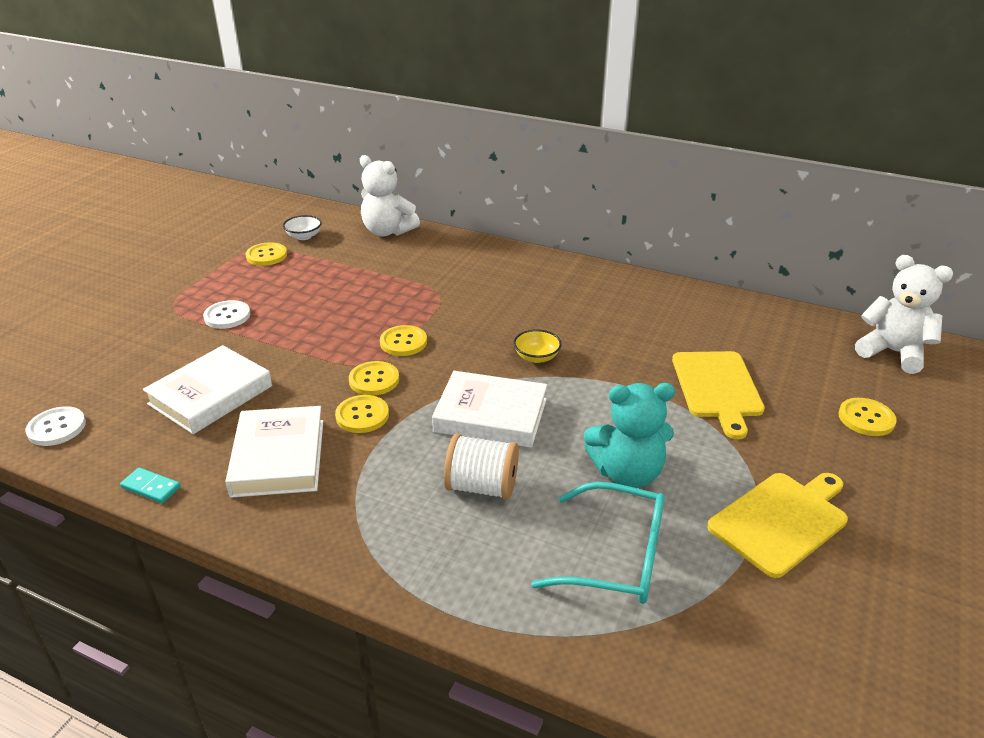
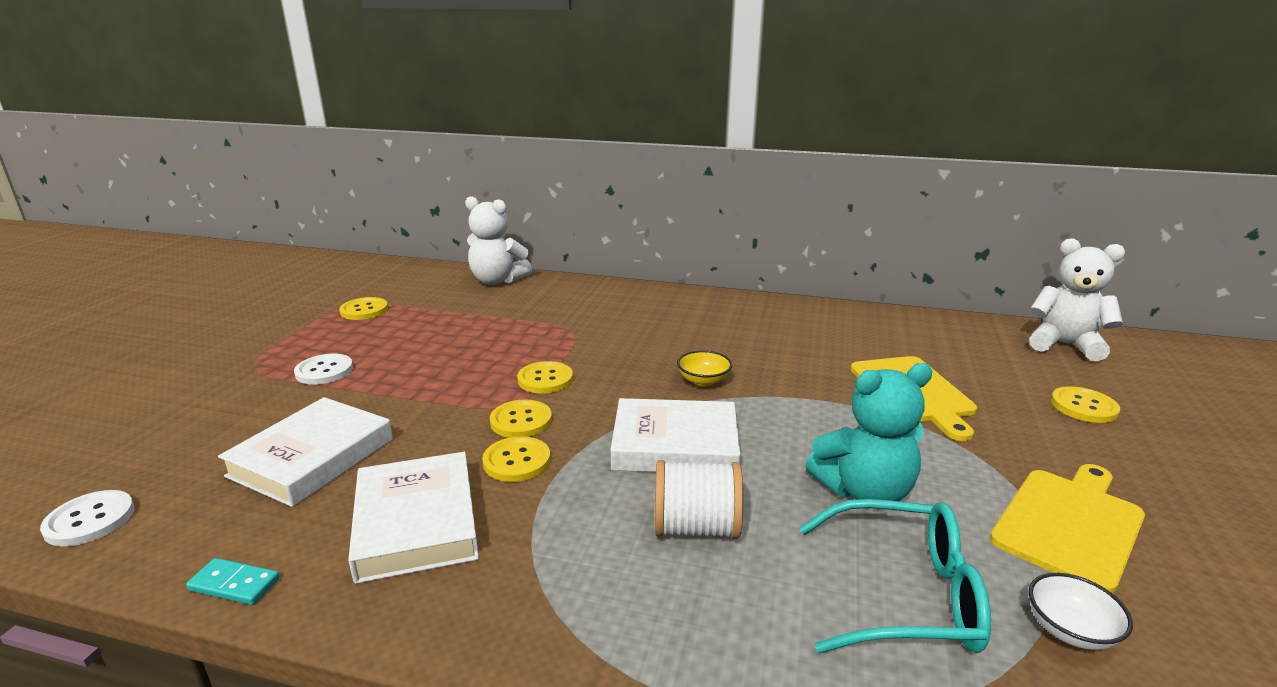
camera: 10 degrees left, 10 degrees down
(304, 236) = (404, 291): white bowl -> white bowl (1070, 630)

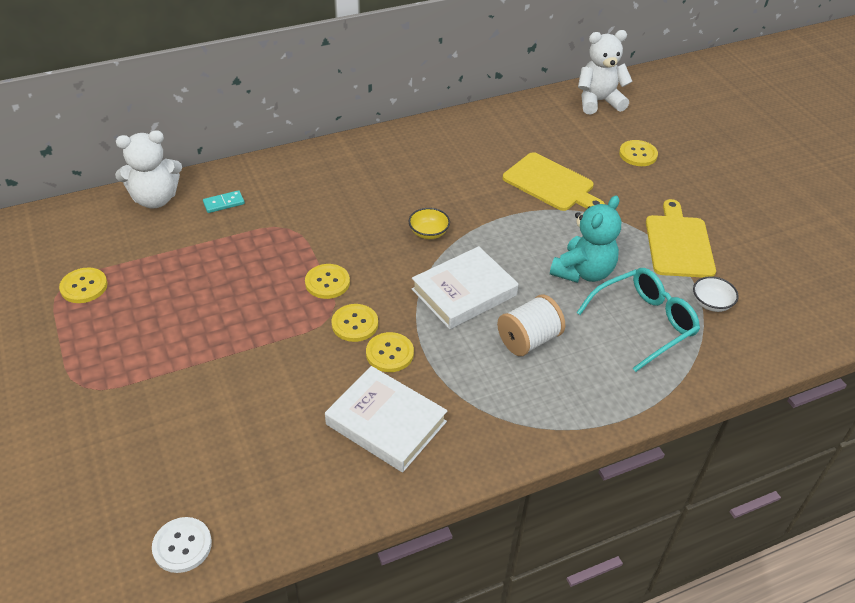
camera: 40 degrees left, 20 degrees up
(234, 584) = (339, 514): turquoise domino -> turquoise domino (224, 203)
(312, 457) = (258, 424): white book -> none
(324, 371) = (151, 359): white button -> none

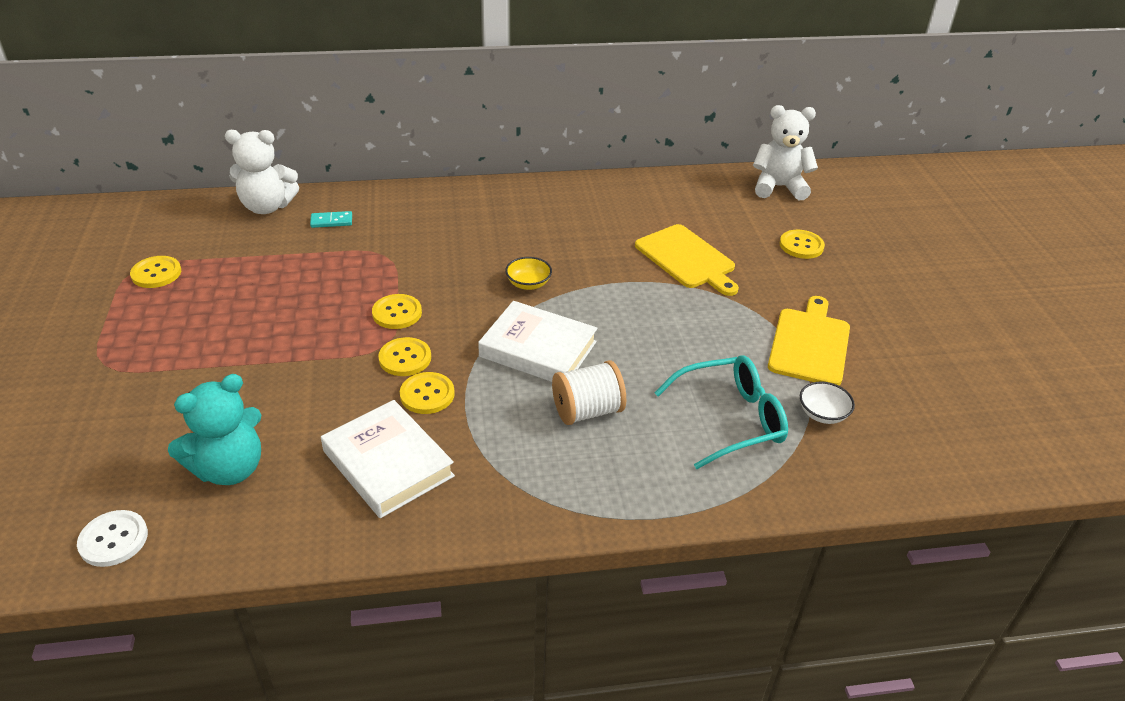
camera: 15 degrees right, 5 degrees down
(464, 292) = (538, 349): white book -> white book turned 45 degrees clockwise
(583, 272) = (683, 353): turquoise teddy bear -> turquoise teddy bear (229, 468)

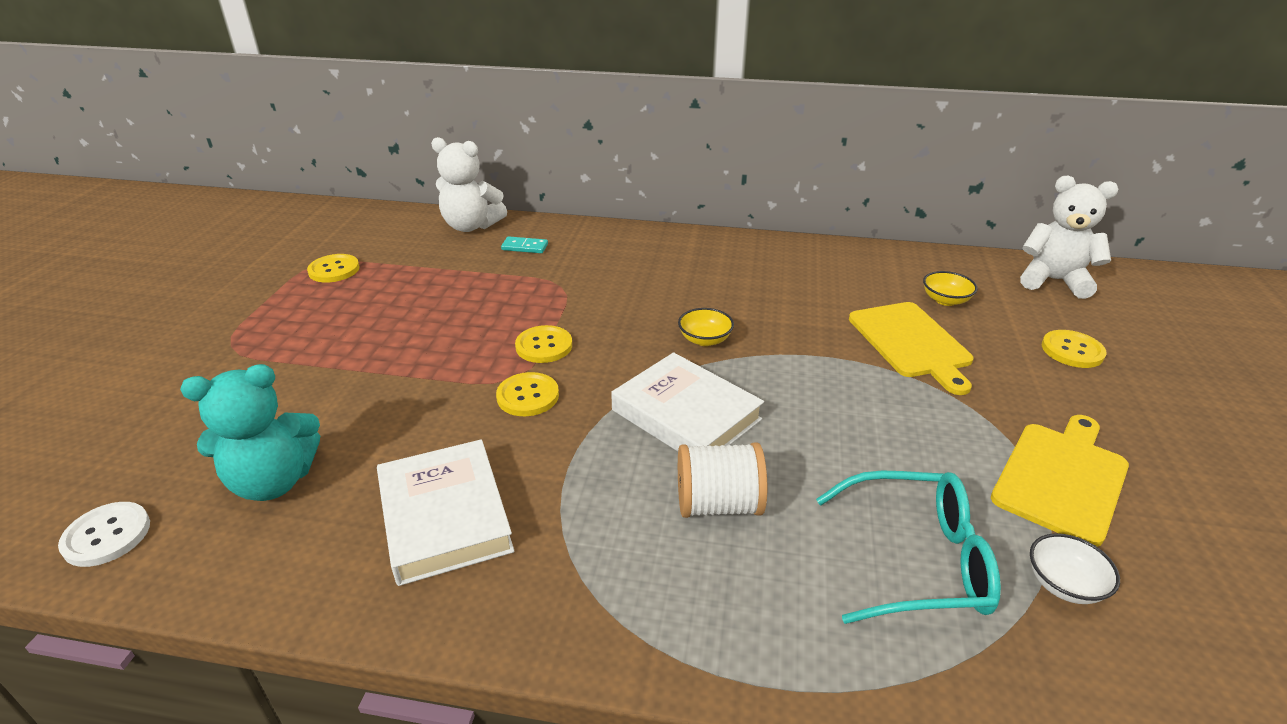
camera: 20 degrees right, 5 degrees down
(427, 394) = (532, 442): yellow button -> none
(703, 217) = (945, 300): none -> yellow bowl

